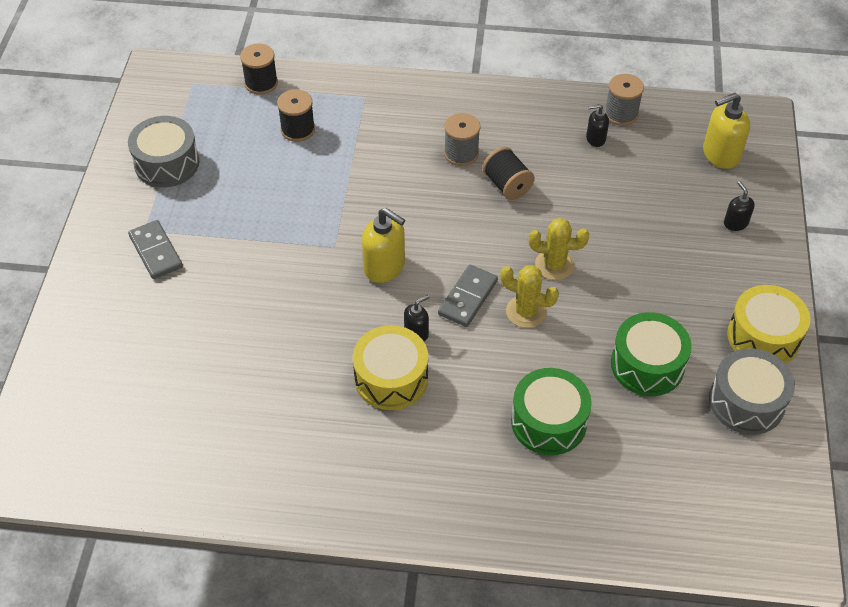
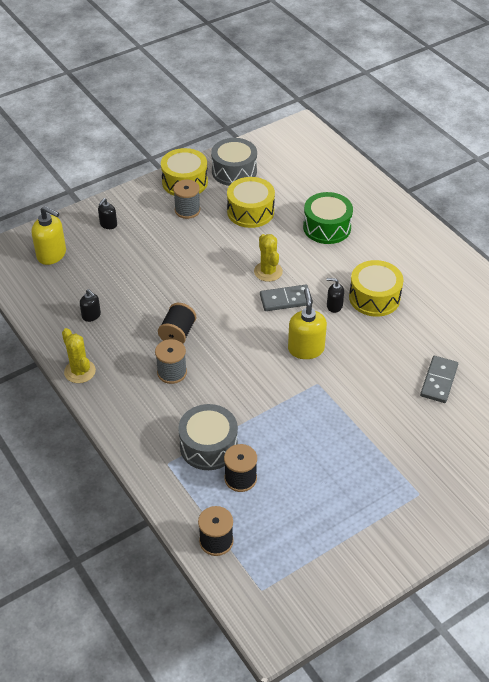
camera: 130 degrees left, 5 degrees down
(156, 251) = (427, 471): grey domino -> grey domino (438, 381)
(167, 163) = (354, 533): grey drum -> grey drum (208, 446)
(554, 265) = (221, 278): yellow cactus -> yellow cactus (80, 371)
(621, 114) = (53, 316): grey spool -> grey spool (187, 210)
(647, 365) = (250, 212): green drum -> yellow drum

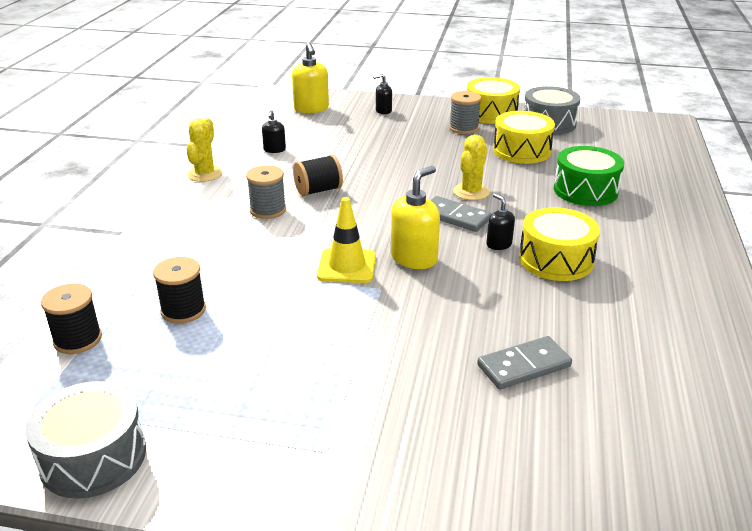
camera: 45 degrees right, 15 degrees down
(208, 446) = (203, 271): grey drum -> grey drum (93, 457)
(280, 381) = (347, 266): none -> yellow traffic cone

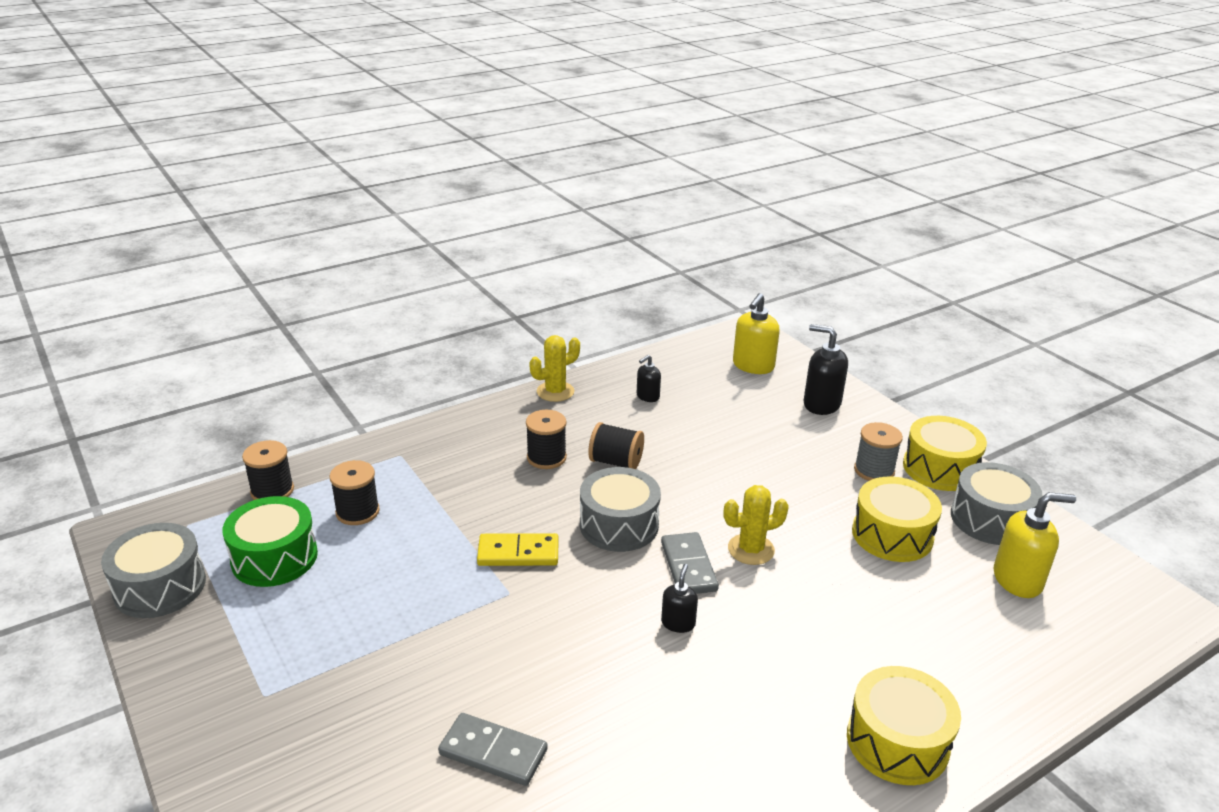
camera: 45 degrees right, 0 degrees up
(268, 210) = (546, 457): grey spool -> black spool
(347, 266) = (518, 553): yellow traffic cone -> yellow domino
(380, 219) = (619, 525): none -> grey drum
(383, 111) = (821, 404): black soap dispenser -> black soap dispenser, size x1.77
(414, 258) = (581, 584): yellow soap dispenser -> yellow soap dispenser (1018, 580)
(556, 260) = (702, 678): yellow drum -> yellow drum (897, 742)
(585, 190) = (879, 626): green drum -> green drum (274, 557)

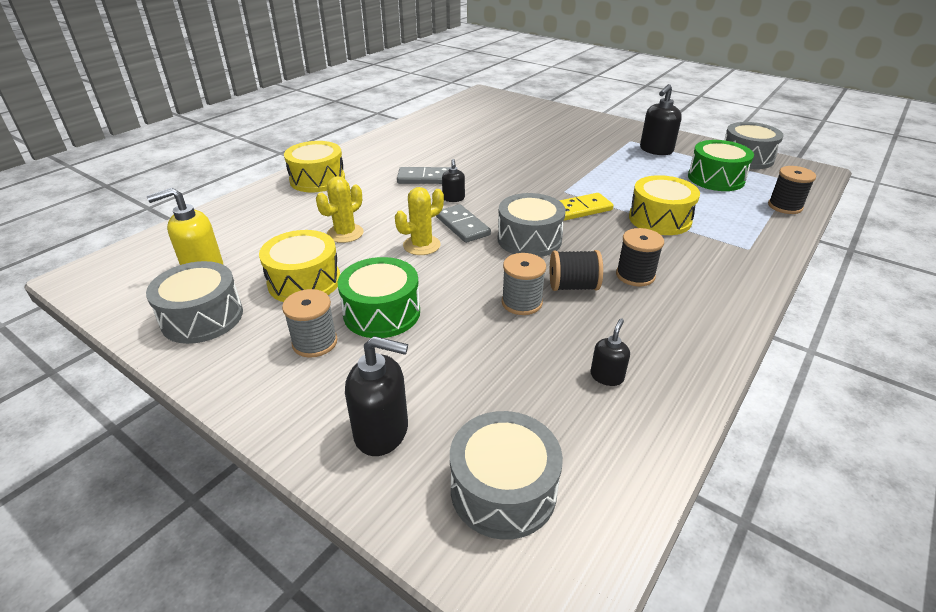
camera: 160 degrees right, 5 degrees up
(262, 650) = (656, 150): none -> black soap dispenser
(357, 512) = (711, 208): black spool -> none
(493, 752) = (512, 145): grey domino -> grey domino (424, 178)
(555, 392) = (711, 352): yellow cactus -> yellow cactus (345, 233)
(675, 459) = (521, 302): none -> grey spool
(753, 366) = (503, 490): yellow soap dispenser -> grey drum
(811, 482) = (382, 313): none -> green drum
(940, 468) = (236, 365): yellow drum -> yellow drum (659, 219)

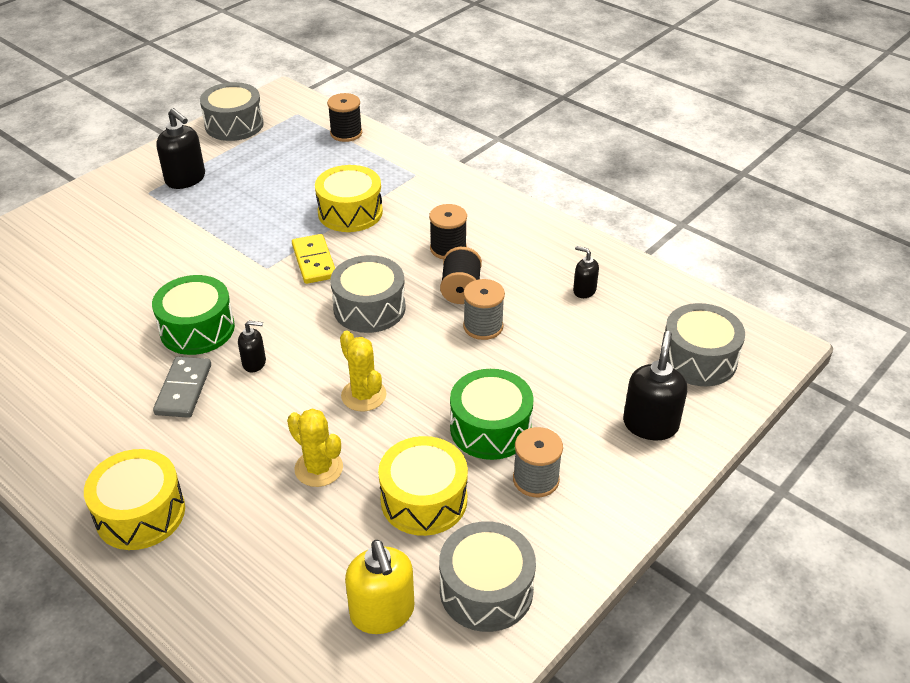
camera: 85 degrees left, 5 degrees up
(462, 226) = (327, 358): grey domino -> none
(716, 178) = (274, 156): green drum -> green drum (197, 329)

